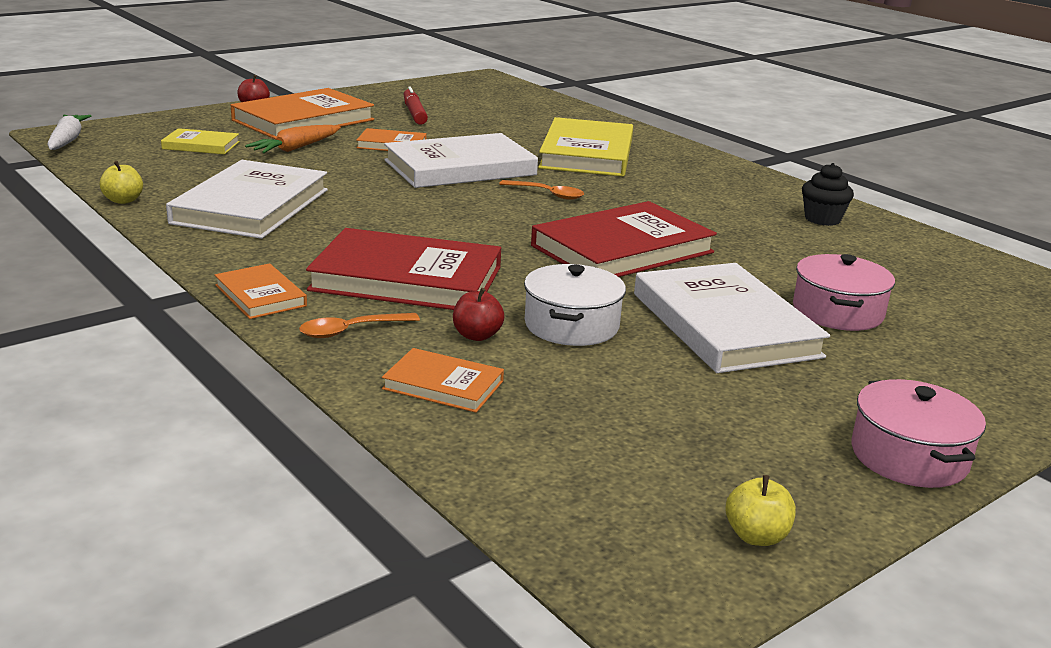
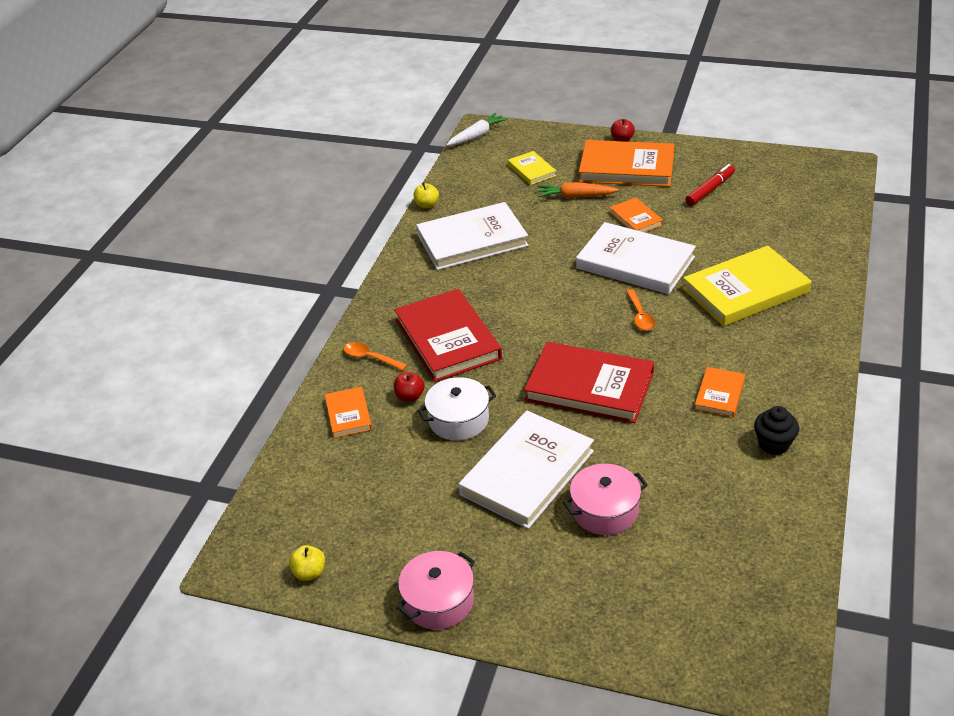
camera: 60 degrees right, 15 degrees up
(260, 295) = (374, 311): orange book -> orange book (719, 394)

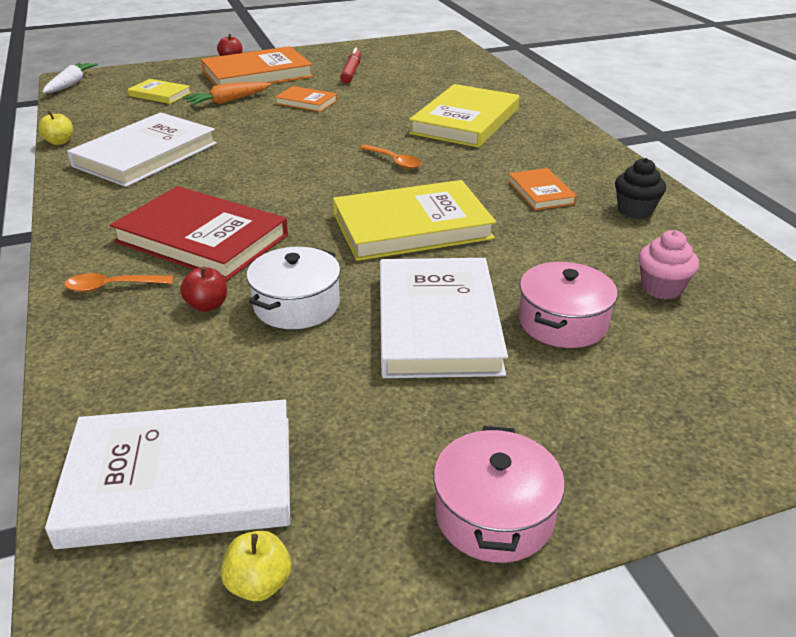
camera: 40 degrees left, 5 degrees down
(348, 414) = (135, 354): orange book -> none
(589, 386) = (412, 226): red book -> yellow book
(635, 263) = (342, 129): white book -> white book (181, 480)
(704, 518) = (661, 288): none -> pink cupcake

